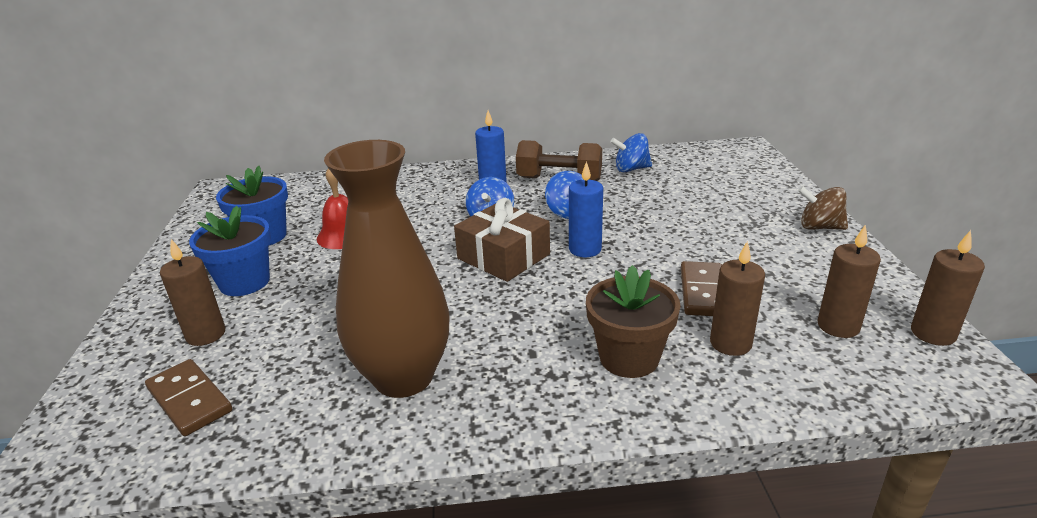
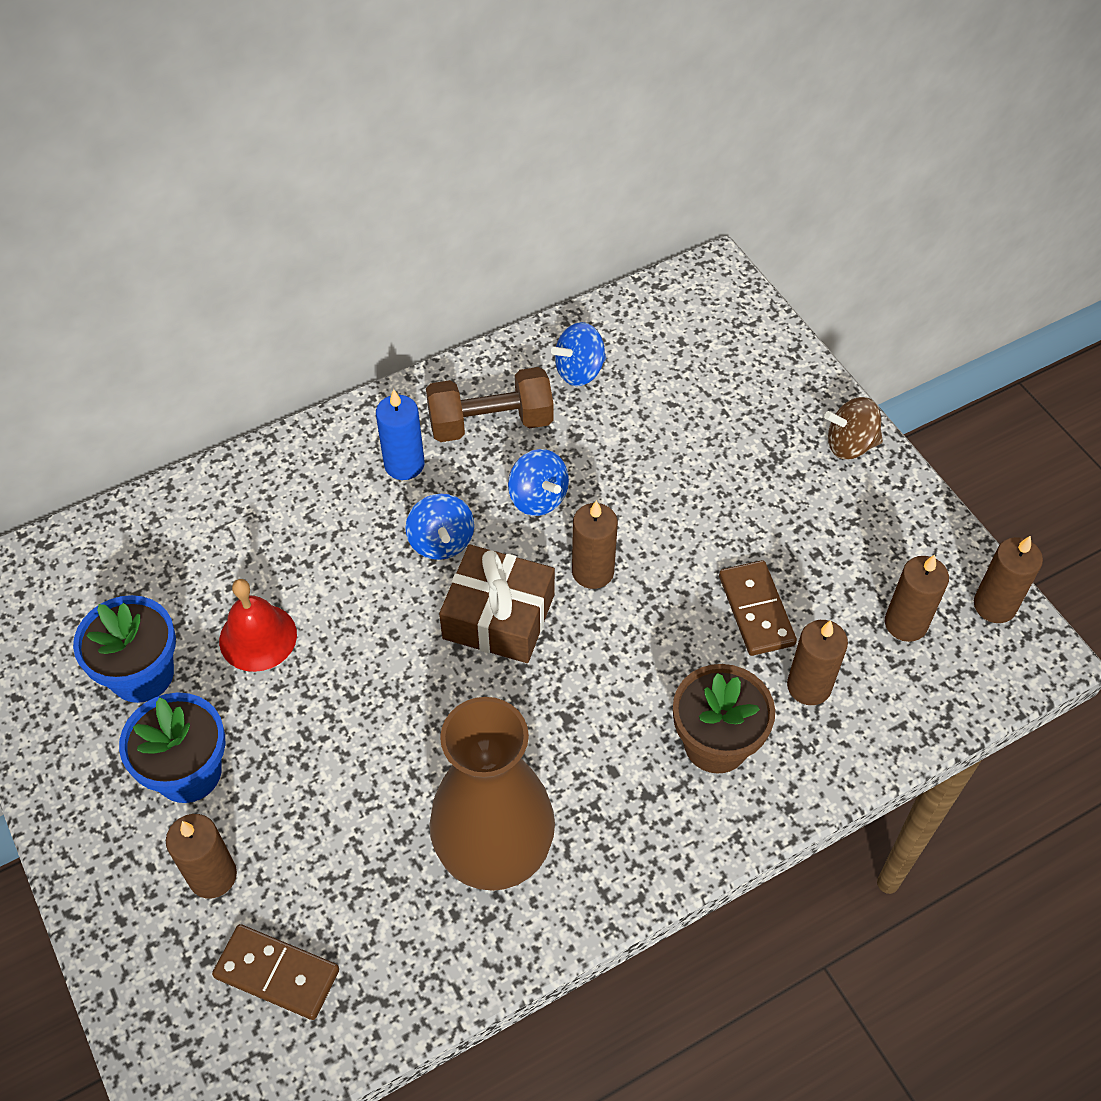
camera: 25 degrees left, 25 degrees up
(585, 249) = (592, 571): blue candle -> brown candle

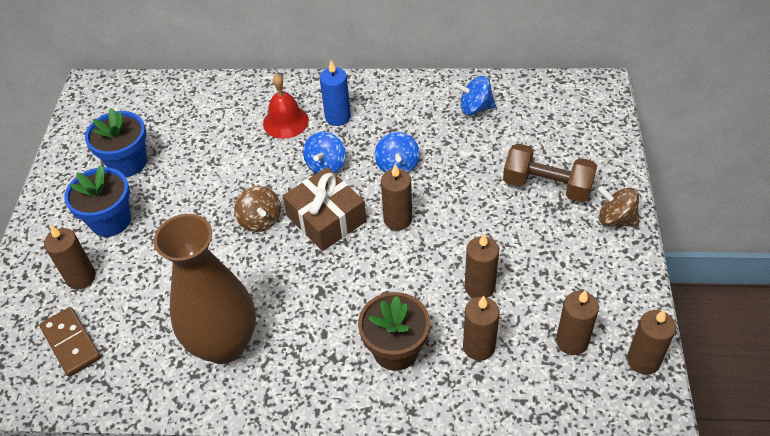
camera: 35 degrees right, 5 degrees down
(258, 637) = (195, 171): red bell -> red bell (285, 122)
(410, 662) = (260, 220): none -> brown spinning top
(490, 423) = (402, 115): brown dumbbell -> brown dumbbell (547, 186)
(756, 610) = (479, 287): brown domino -> brown candle

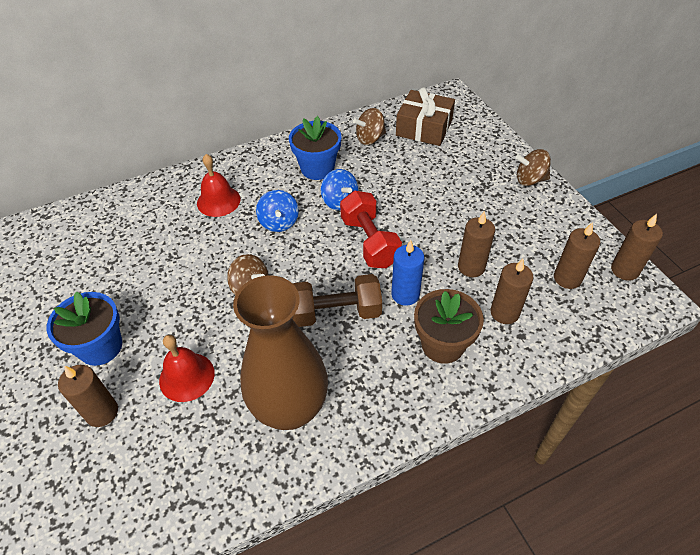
camera: 30 degrees left, 0 degrees up
(71, 343) = (131, 480): brown domino -> none
(127, 162) = (85, 288): blue flower pot -> blue flower pot (317, 168)
(160, 277) = (187, 376): none -> red bell
(326, 218) = (309, 264): brown gift -> brown gift (424, 128)
(338, 117) = (262, 182): blue candle -> blue candle (405, 294)
(398, 219) = (369, 242): brown candle -> red dumbbell
(475, 108) = (370, 138): blue spinning top -> brown spinning top
(547, 186) = (465, 175): brown dumbbell -> brown dumbbell (336, 312)

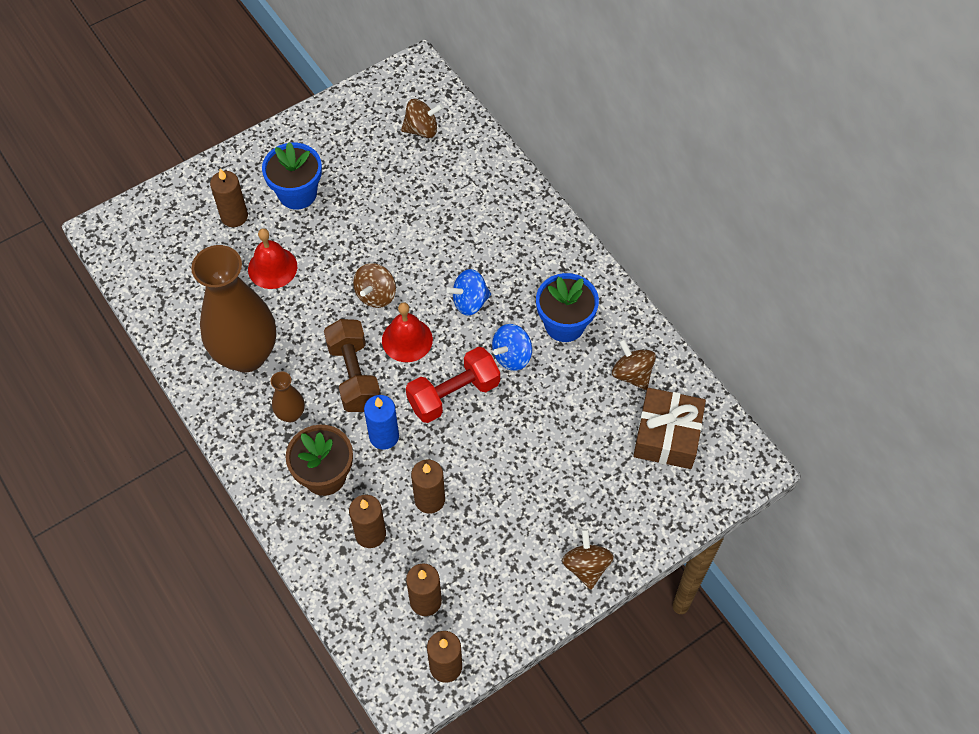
camera: 80 degrees right, 10 degrees up
(76, 238) = (422, 129): none -> brown spinning top
(218, 201) = (494, 237): red bell -> red bell (407, 340)
(370, 370) = (291, 414): none -> brown vase

